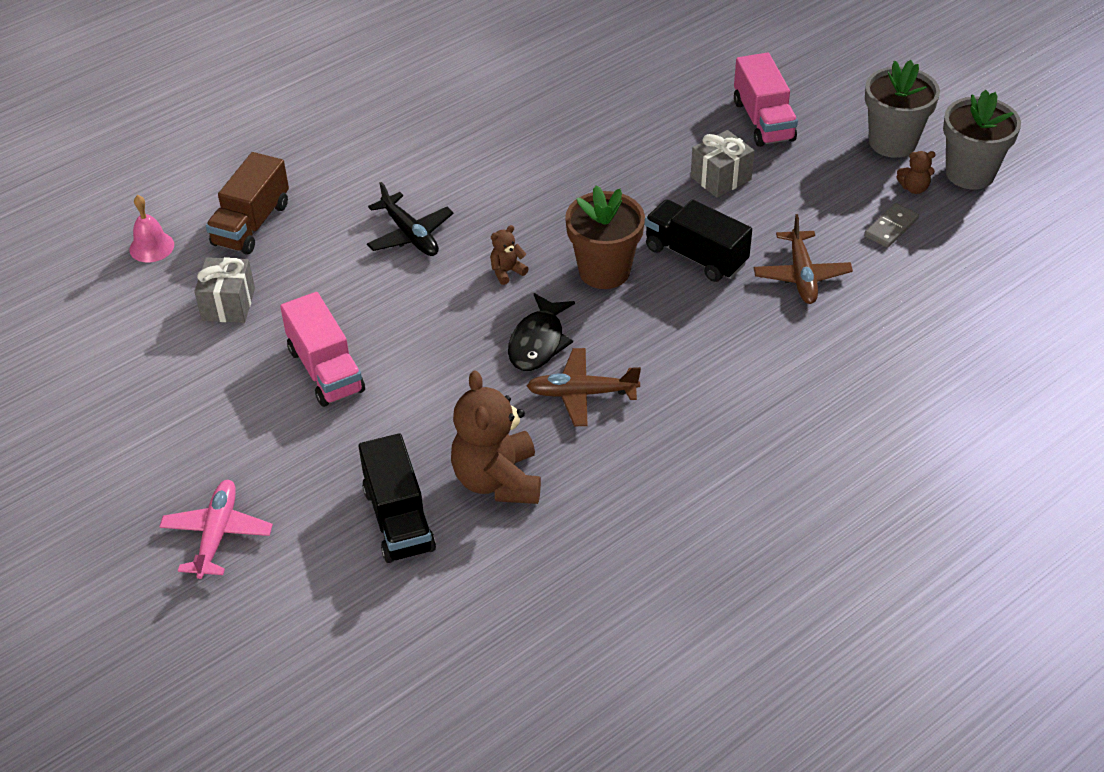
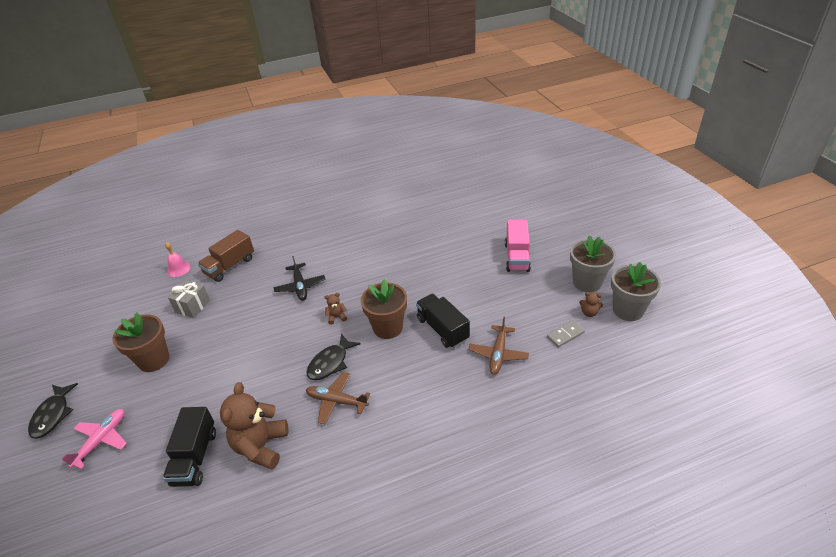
camera: 20 degrees right, 5 degrees down
(95, 520) = (53, 415): none -> black fish
(219, 402) = (154, 360): none -> brown flower pot
(326, 370) = (214, 354): pink truck -> none
(721, 178) = (478, 285): grey gift -> none

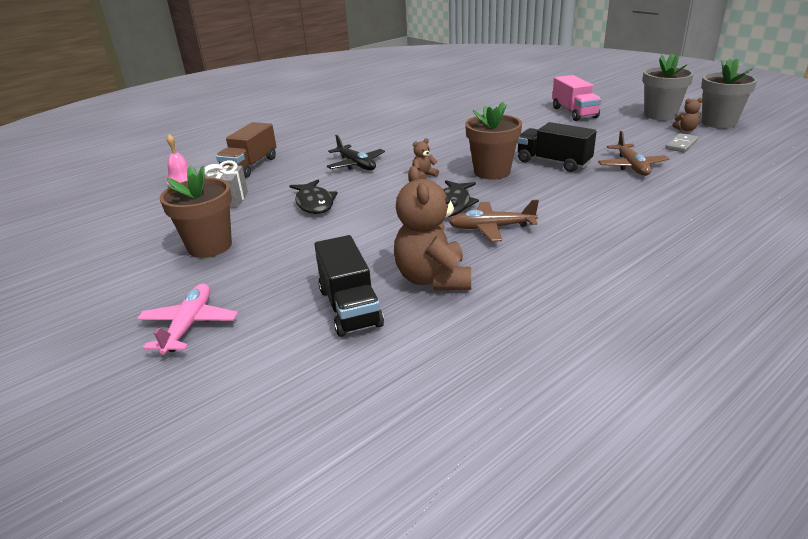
camera: 20 degrees left, 10 degrees down
(53, 415) = (85, 321): black fish -> black fish (314, 203)

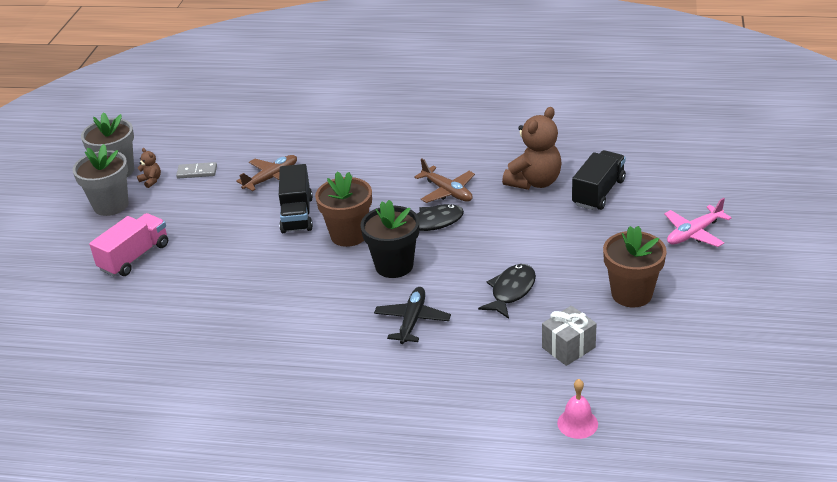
camera: 130 degrees left, 5 degrees up
(250, 166) = (495, 394): brown truck -> none
(424, 176) = (394, 266): brown teddy bear -> black flower pot

